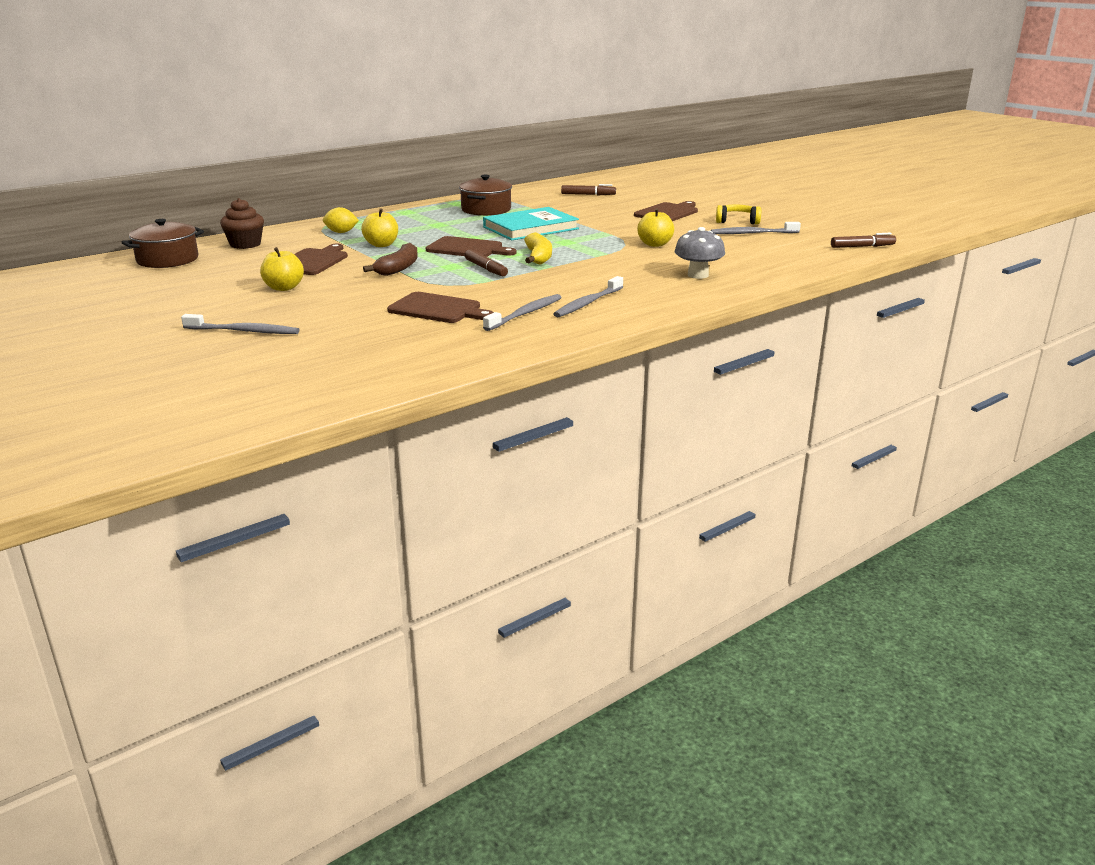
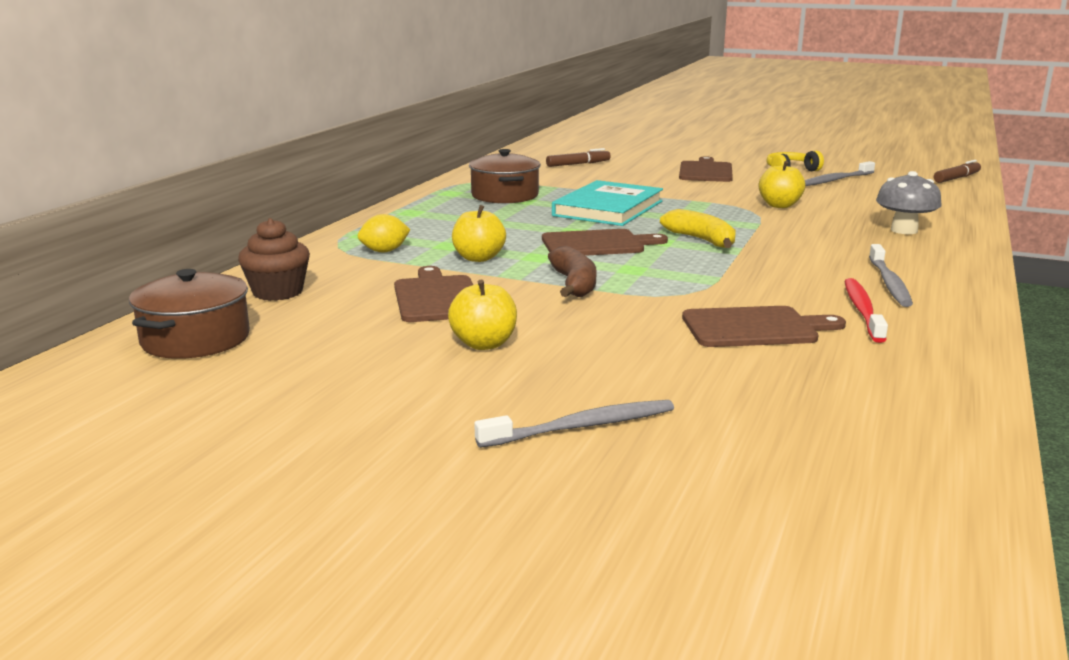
camera: 30 degrees left, 5 degrees down
(486, 269) = (679, 264): brown marker -> none
(525, 313) = (862, 310): grey toothbrush -> red toothbrush

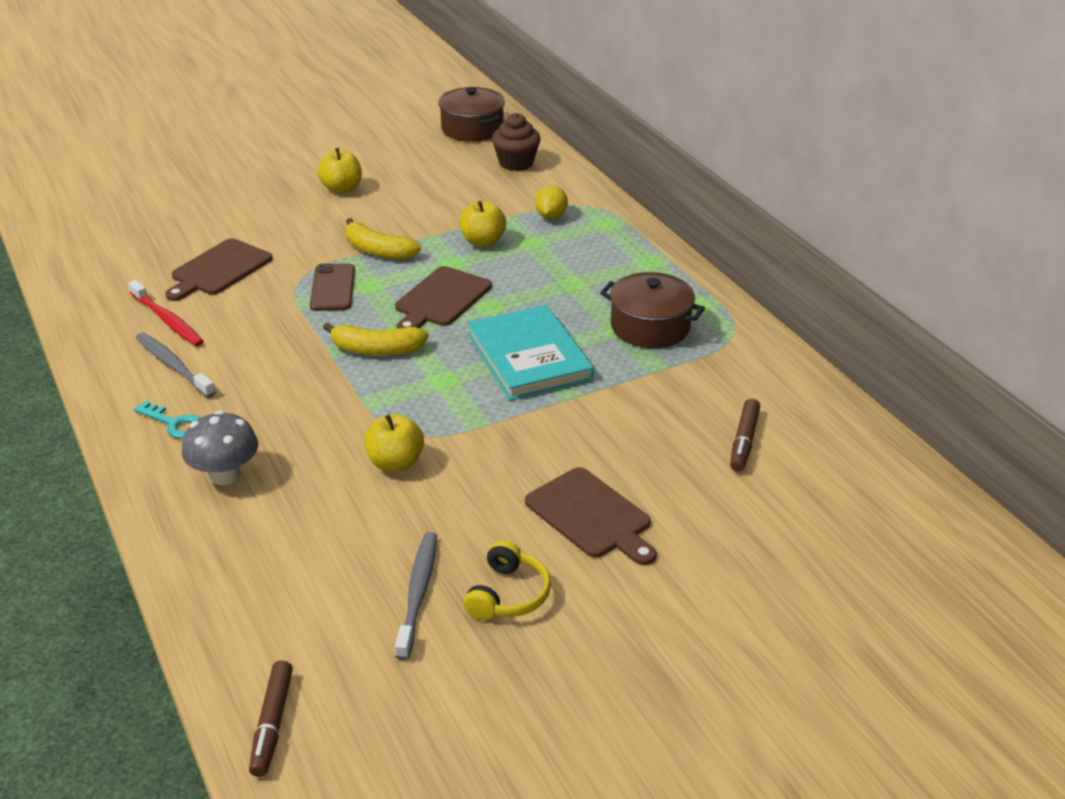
camera: 130 degrees right, 15 degrees up
(437, 297) = (430, 201): brown cutting board -> none
(574, 284) = (378, 251): brown banana -> yellow banana
(583, 426) = (225, 176): grey toothbrush -> none
(667, 277) = (333, 288): none -> brown phone
(921, 257) = (174, 423): none -> turquoise key

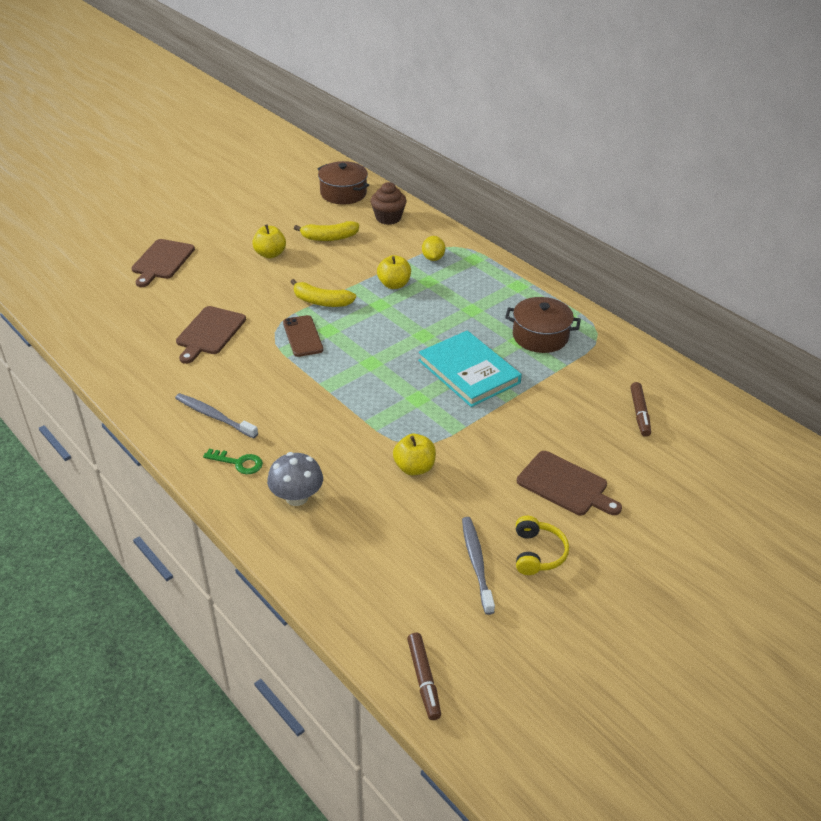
camera: 15 degrees left, 5 degrees up
(168, 320) = (191, 380): red toothbrush -> none
(174, 423) = (238, 463): turquoise key -> green key
(376, 350) = (358, 381): yellow banana -> yellow banana (329, 238)
(441, 299) = (385, 335): brown cutting board -> brown cutting board (162, 261)

